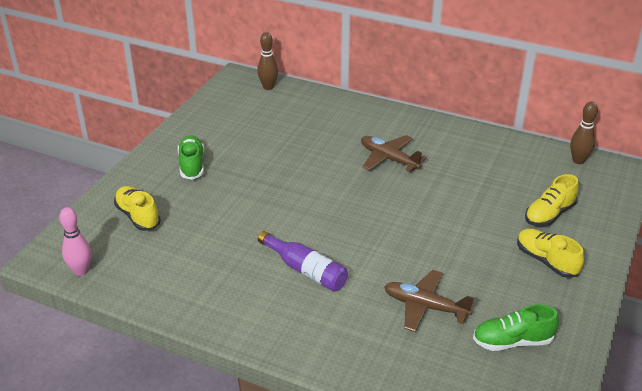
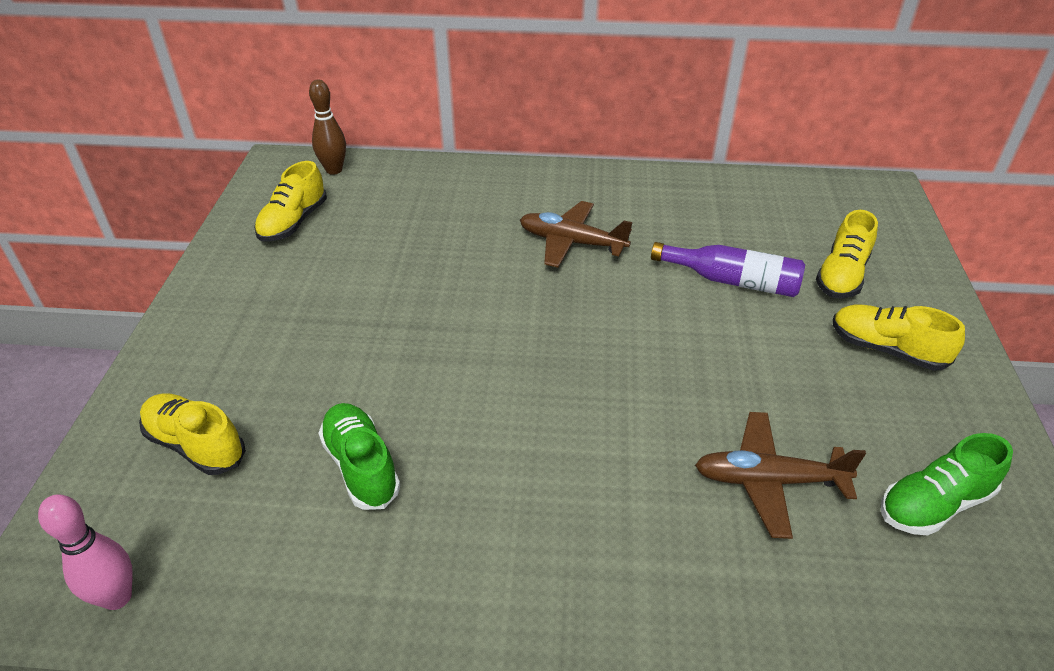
camera: 20 degrees left, 5 degrees up
(192, 165) = (260, 323): green shoe -> green shoe (361, 466)
(232, 114) = (293, 222): none -> yellow shoe
(306, 270) = (544, 469): purple bottle -> purple bottle (732, 281)
(578, 161) = (824, 189): brown bowling pin -> none

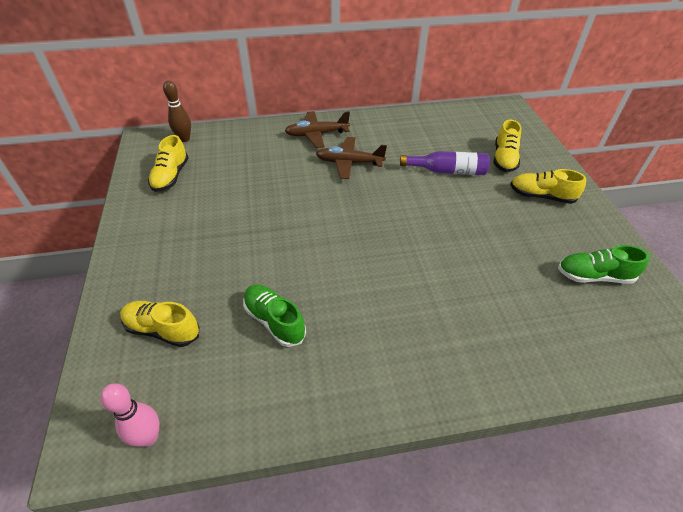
camera: 15 degrees left, 5 degrees up
(768, 481) = (507, 281): brown plane -> brown plane (316, 134)
(934, 504) = (594, 276): green shoe -> green shoe turned 45 degrees clockwise

